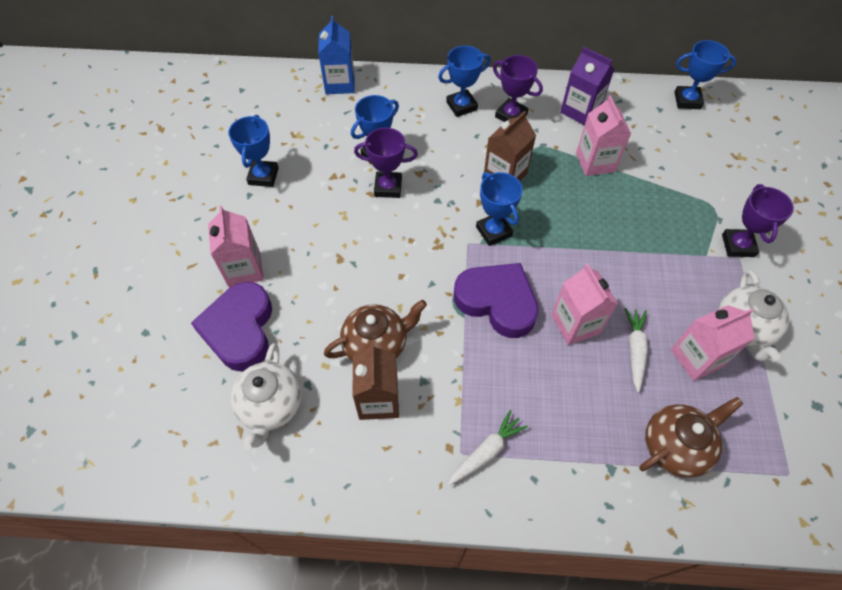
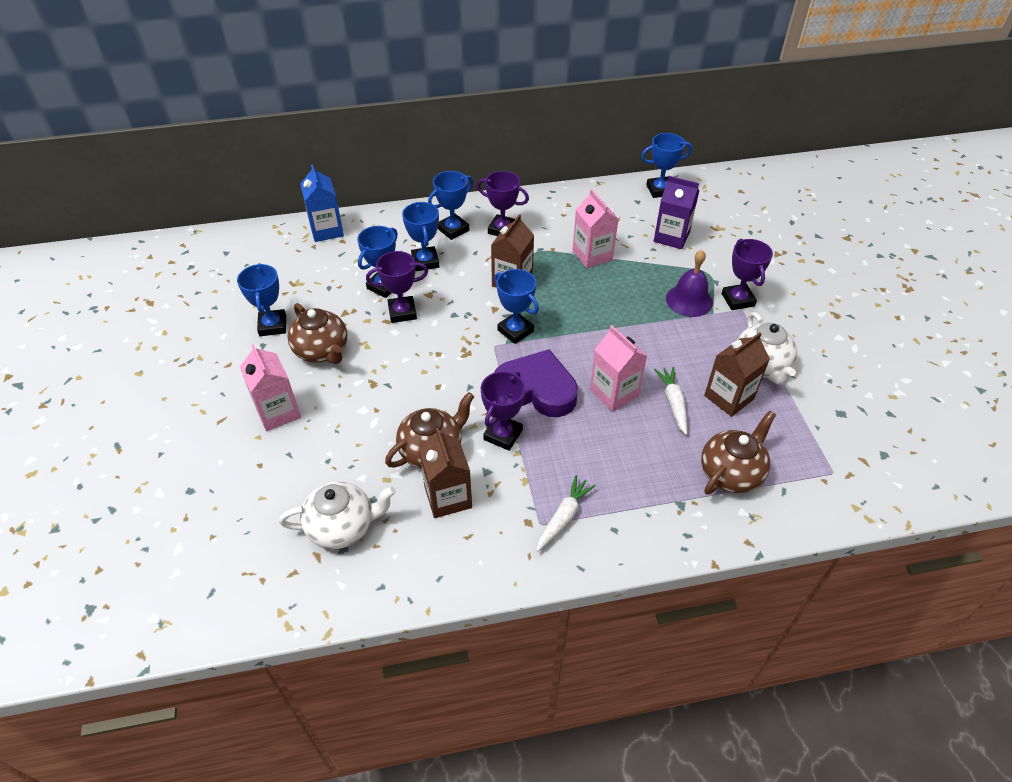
camera: 15 degrees left, 10 degrees down
(240, 330) = (290, 467): purple heart -> none
(271, 406) = (342, 527): white teapot -> white teapot turned 90 degrees counterclockwise
(301, 213) = (322, 351): none -> brown teapot
(425, 136) = (425, 262): none -> blue trophy
(450, 344) = (503, 435): none -> purple trophy
(580, 111) = (566, 215): purple carton -> purple carton (671, 237)
(684, 235) = (689, 300): none -> purple bell
(696, 358) = (729, 397): pink carton -> brown carton

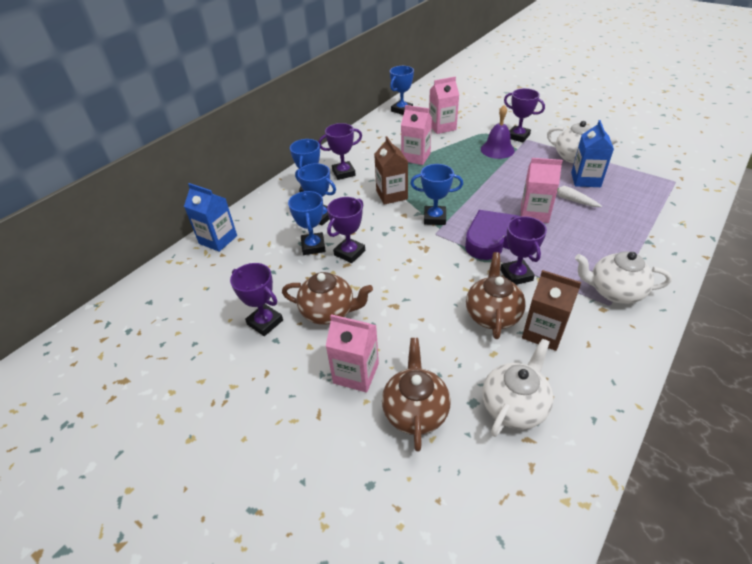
camera: 40 degrees left, 5 degrees down
(273, 326) = (265, 322): blue trophy -> purple trophy
(563, 517) = (614, 291): white carrot -> white teapot
(671, 237) = (442, 127): purple carton -> pink carton
(729, 397) = (585, 180): brown carton -> blue carton
(731, 473) = (642, 211): brown teapot -> brown teapot (415, 411)

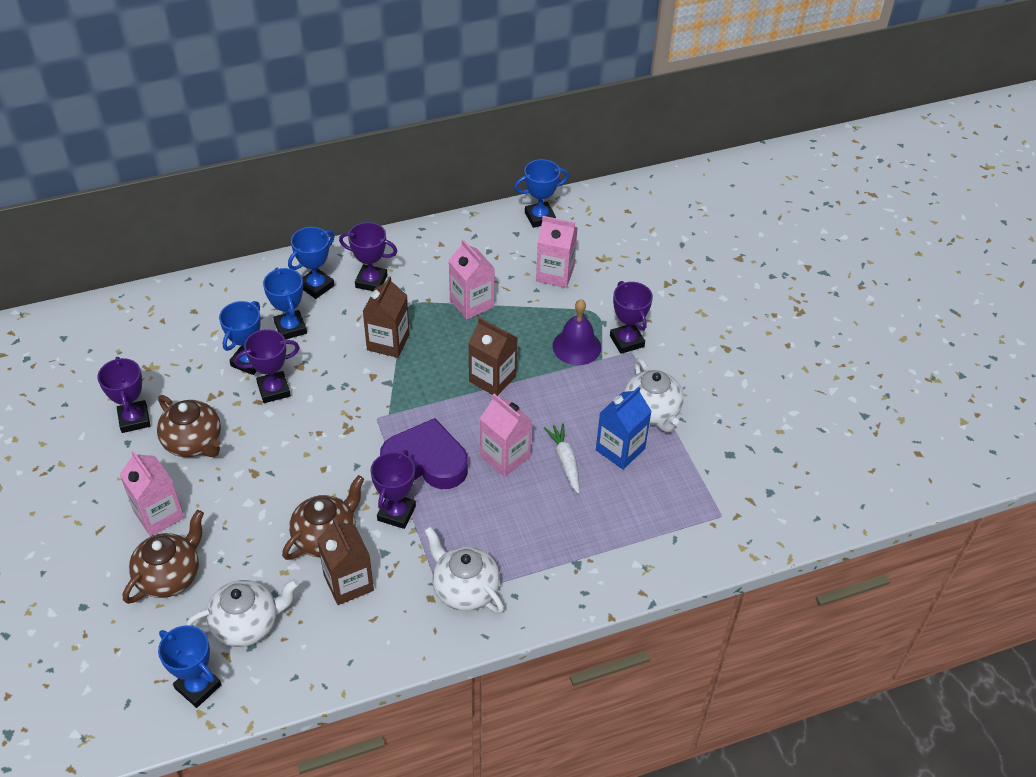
camera: 30 degrees right, 5 degrees up
(218, 240) = (174, 300): blue carton -> none
(434, 218) = (397, 399): blue trophy -> blue trophy (198, 687)
(474, 183) = (492, 379): none -> brown carton

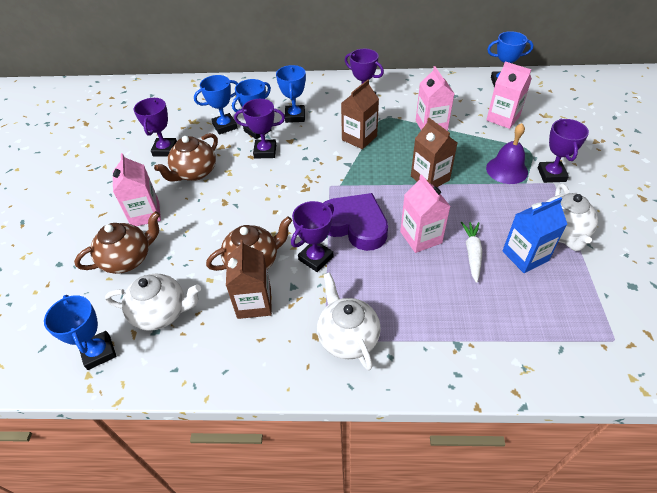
camera: 25 degrees right, 0 degrees up
(194, 443) = (194, 173): brown teapot -> brown teapot turned 60 degrees clockwise
(316, 286) = (324, 95): blue trophy -> blue trophy (225, 126)

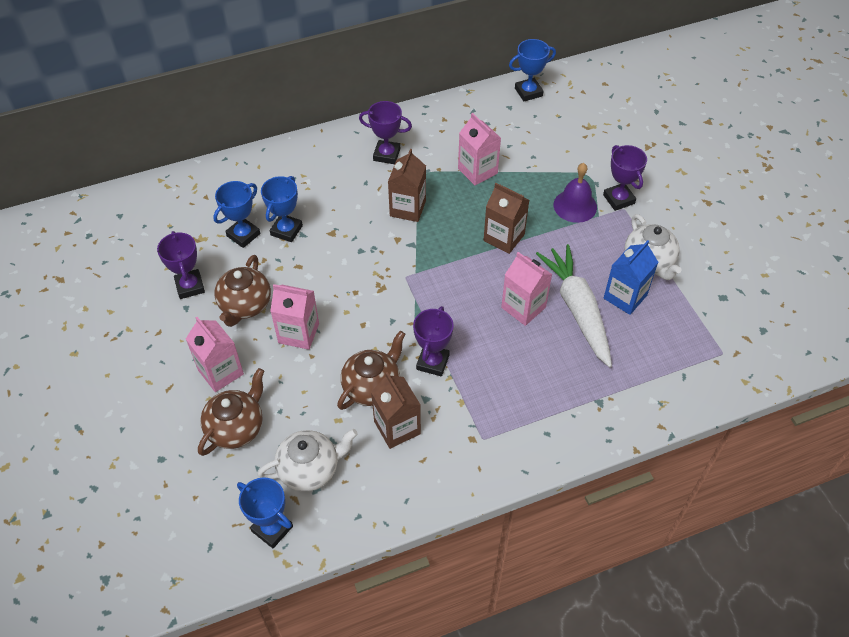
camera: 25 degrees left, 5 degrees up
(265, 151) = (311, 255): purple trophy -> none
(295, 116) = (320, 199): blue trophy -> none
(347, 337) = (502, 429): white teapot -> none
(355, 225) = (453, 314): purple heart -> none
(472, 253) = (577, 309): white carrot -> white carrot, size x1.93
(503, 118) = (548, 141): pink carton -> pink carton (298, 333)

